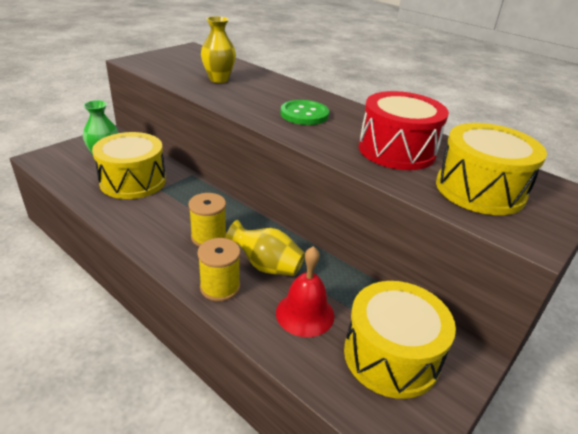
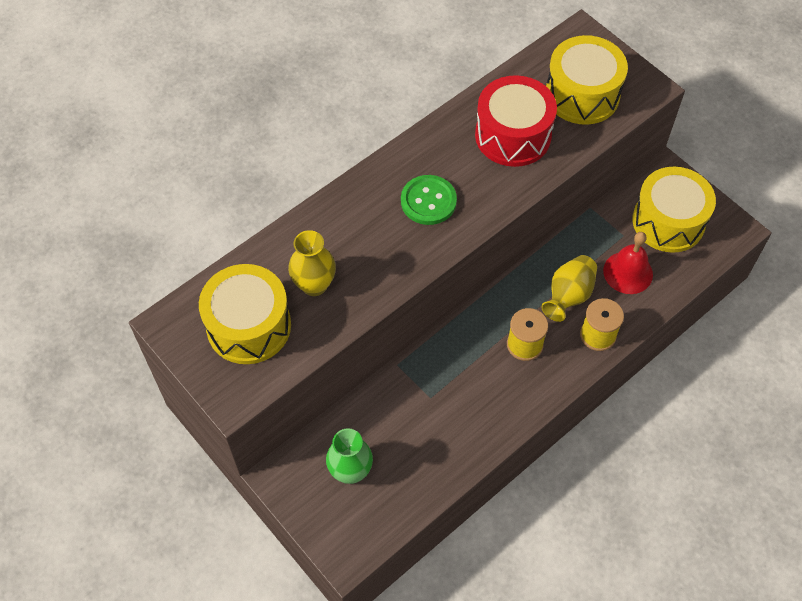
camera: 80 degrees left, 25 degrees up
(133, 181) = (412, 429): yellow drum -> yellow drum (249, 326)

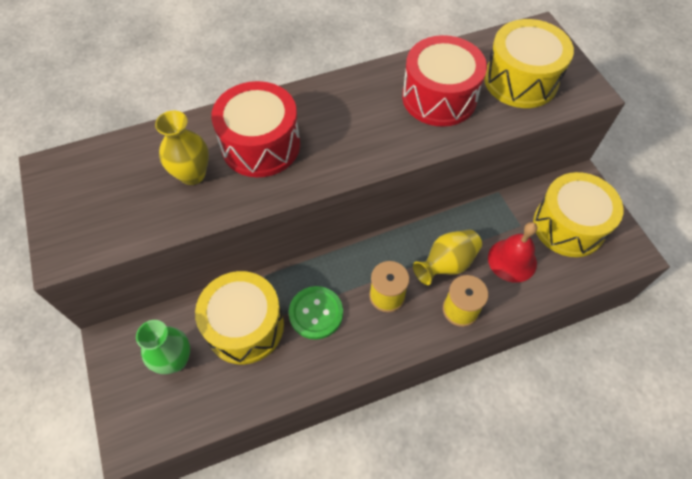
camera: 20 degrees right, 0 degrees up
(249, 326) = (114, 193): yellow drum -> yellow drum (245, 326)
(365, 235) = (261, 145): none -> red drum
(428, 201) = (333, 132): green button -> green button (316, 313)

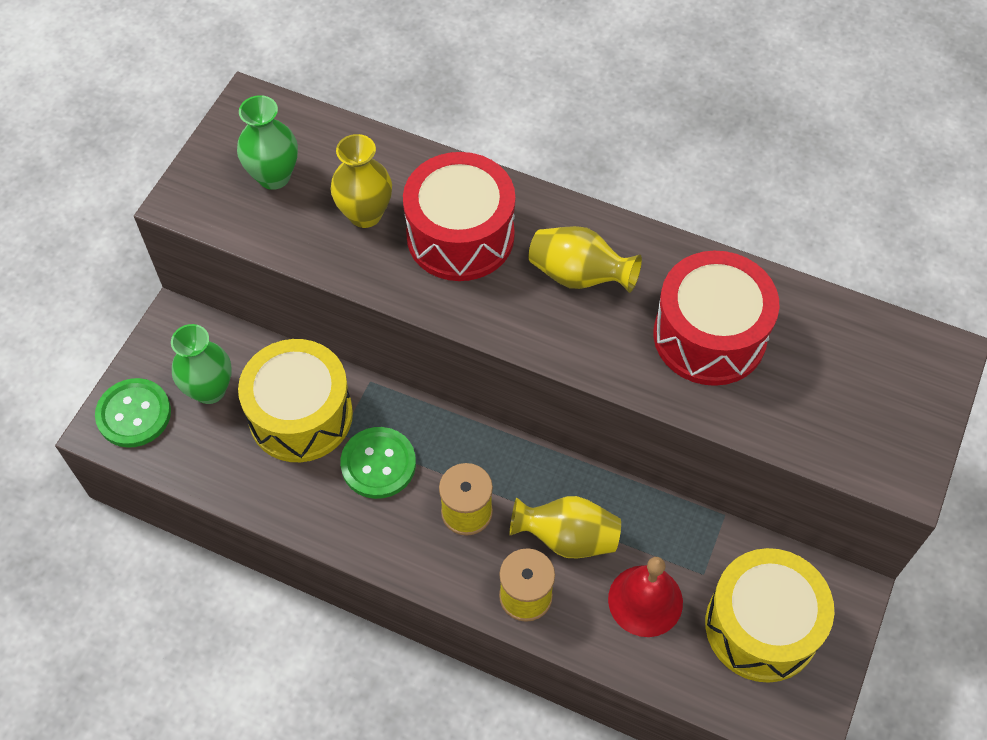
camera: 45 degrees right, 0 degrees up
(110, 196) = (274, 176): none -> green vase
(140, 416) = (134, 414): none -> green button
(346, 117) = (579, 276): none -> yellow vase
(520, 80) = (834, 394): yellow drum -> none

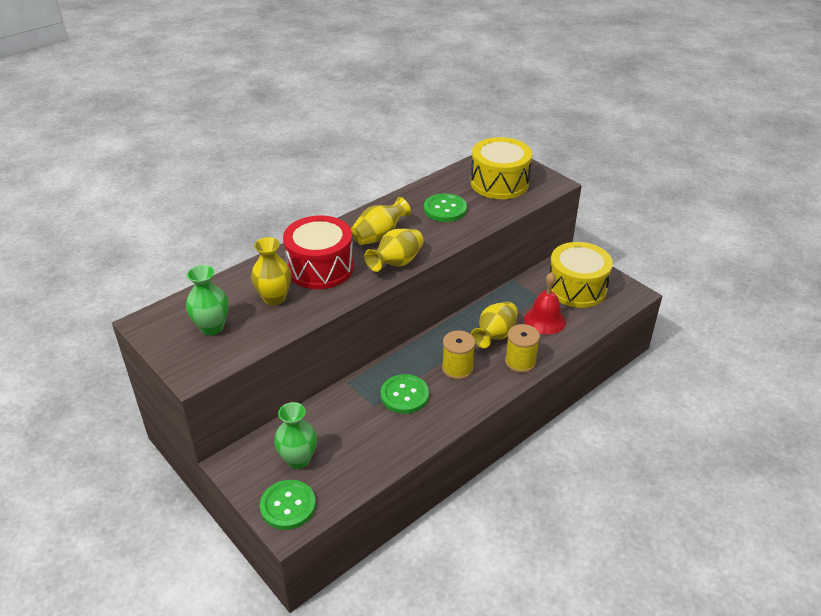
camera: 65 degrees left, 20 degrees down
(300, 415) = (348, 420): yellow drum -> yellow drum (499, 183)
(525, 326) = (396, 263): none -> yellow vase
(709, 336) = (445, 209): red drum -> green button

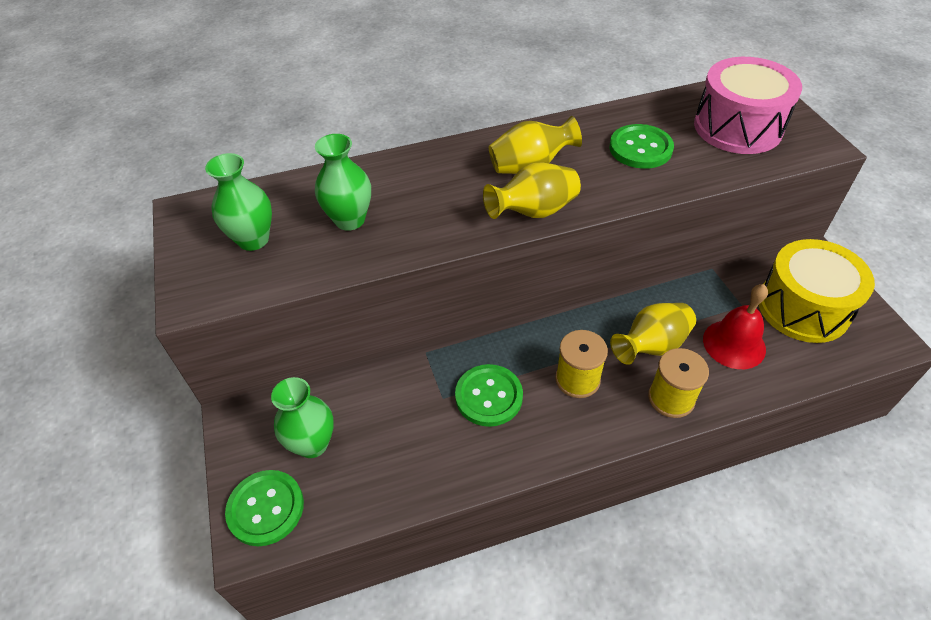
camera: 25 degrees right, 10 degrees up
(274, 298) = (350, 220): yellow vase -> green vase
(320, 268) = (430, 192): red drum -> none
(499, 183) = (737, 127): yellow drum -> pink drum

